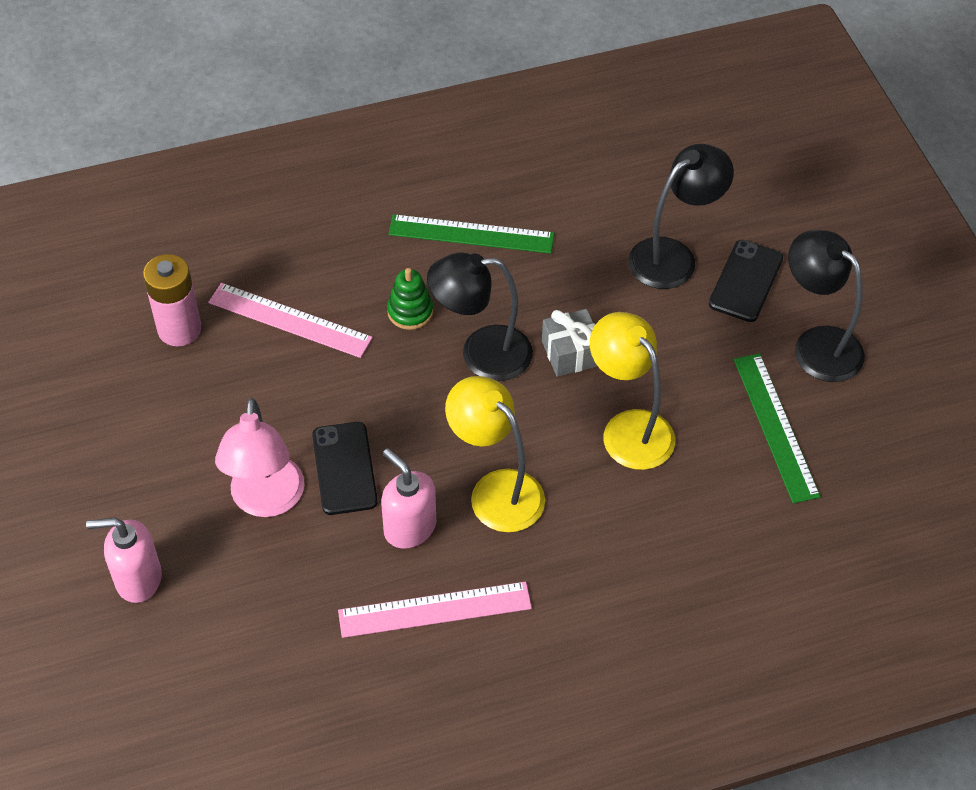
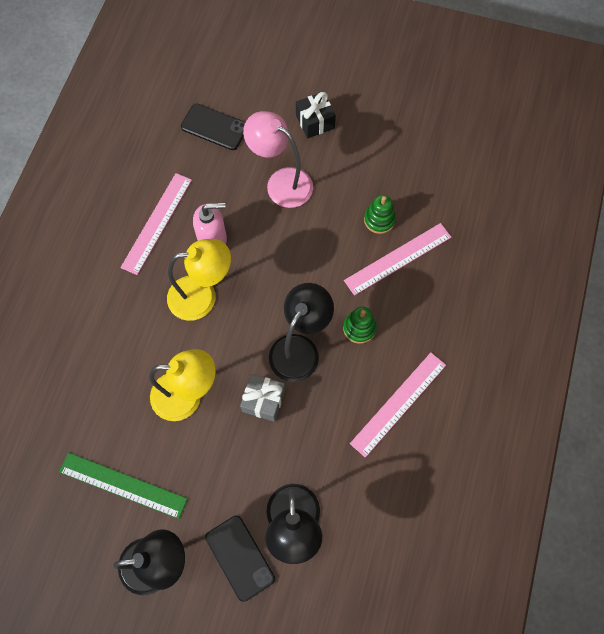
camera: 125 degrees right, 15 degrees up
(138, 516) = (315, 122): none -> black gift
(138, 579) = (278, 105): pink soap dispenser -> none
(179, 329) = (429, 199): pink battery -> none
(247, 365) = (379, 220): none -> green stacking toy
(344, 468) = (273, 230): black phone -> black phone (214, 127)
(471, 234) = (398, 403): green ruler -> pink ruler

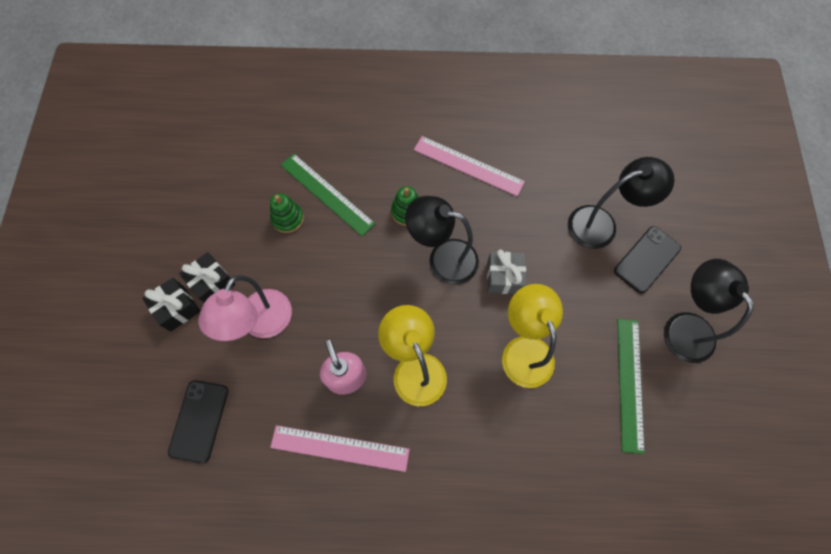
camera: 105 degrees left, 0 degrees up
(330, 150) = (212, 283): none -> black gift
(397, 258) = (326, 194): pink ruler -> green ruler

